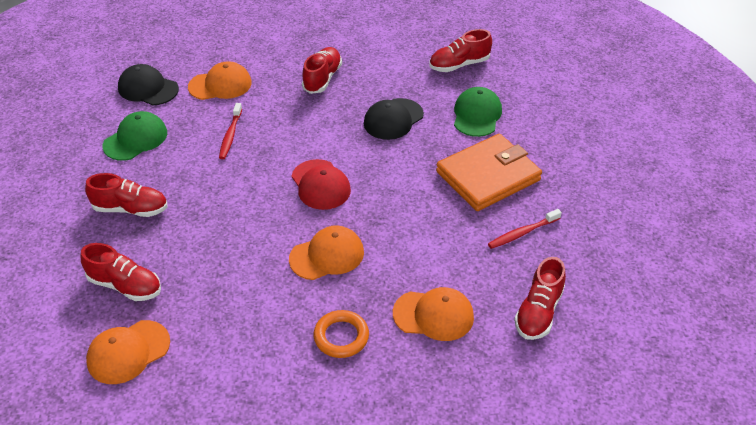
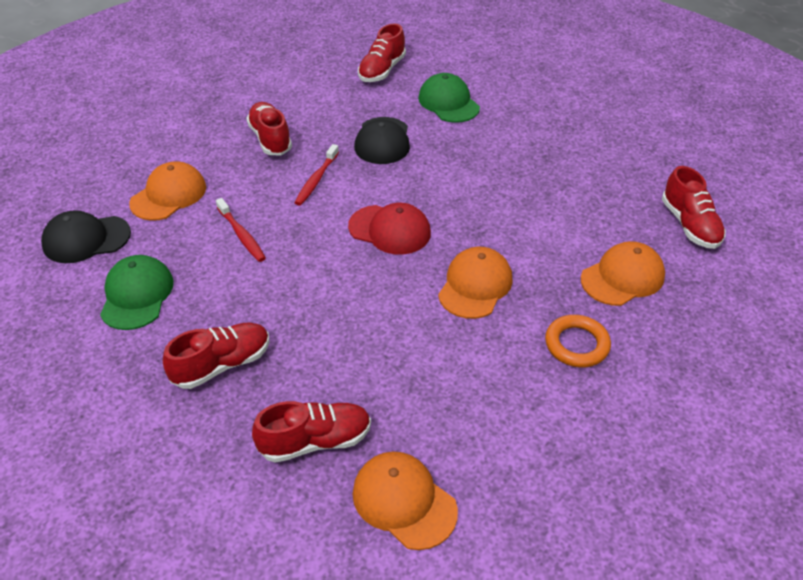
camera: 40 degrees left, 0 degrees up
(128, 352) = (404, 501): orange cap -> orange cap turned 120 degrees clockwise
(488, 176) = (520, 145): orange wallet -> none
(522, 233) = (601, 174): red toothbrush -> red toothbrush (316, 180)

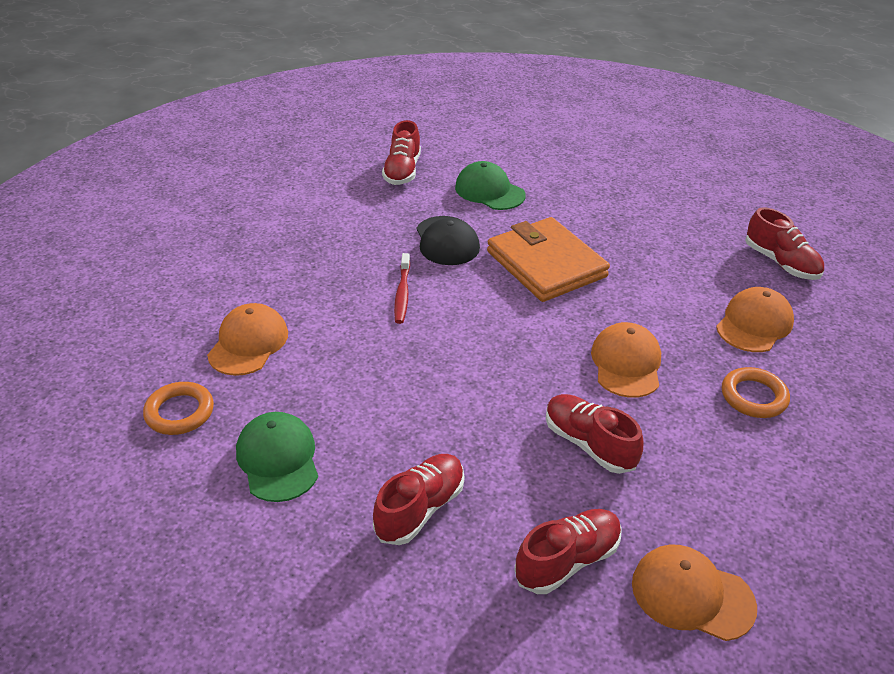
camera: 20 degrees left, 5 degrees down
(86, 239) = (179, 412): black cap -> orange ring
(242, 235) = (357, 368): red toothbrush -> none
(270, 139) = (327, 261): red shoe -> red shoe (589, 444)
(390, 230) = (509, 328): red cap -> none
(458, 179) = (546, 264): none -> orange wallet

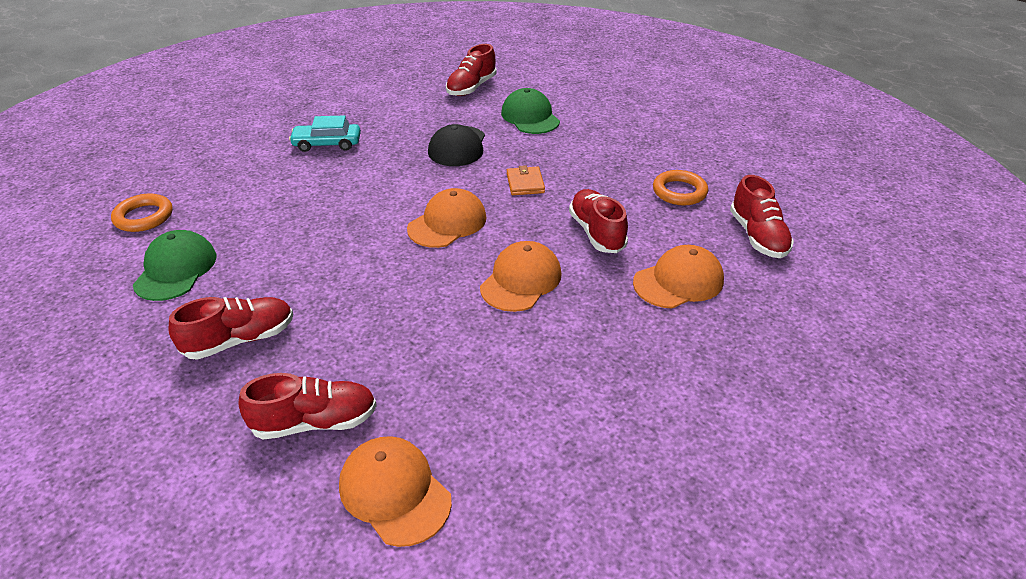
camera: 25 degrees right, 0 degrees up
(248, 343) = (236, 183): orange cap -> orange cap (447, 223)
(307, 272) = (327, 144): none -> turquoise car
(402, 294) = (383, 177): red toothbrush -> none
(546, 264) = (525, 183): orange wallet -> orange wallet, size x0.43
(589, 444) = (424, 335): red shoe -> red shoe (596, 232)
(753, 397) = (618, 343): orange ring -> orange ring (679, 192)

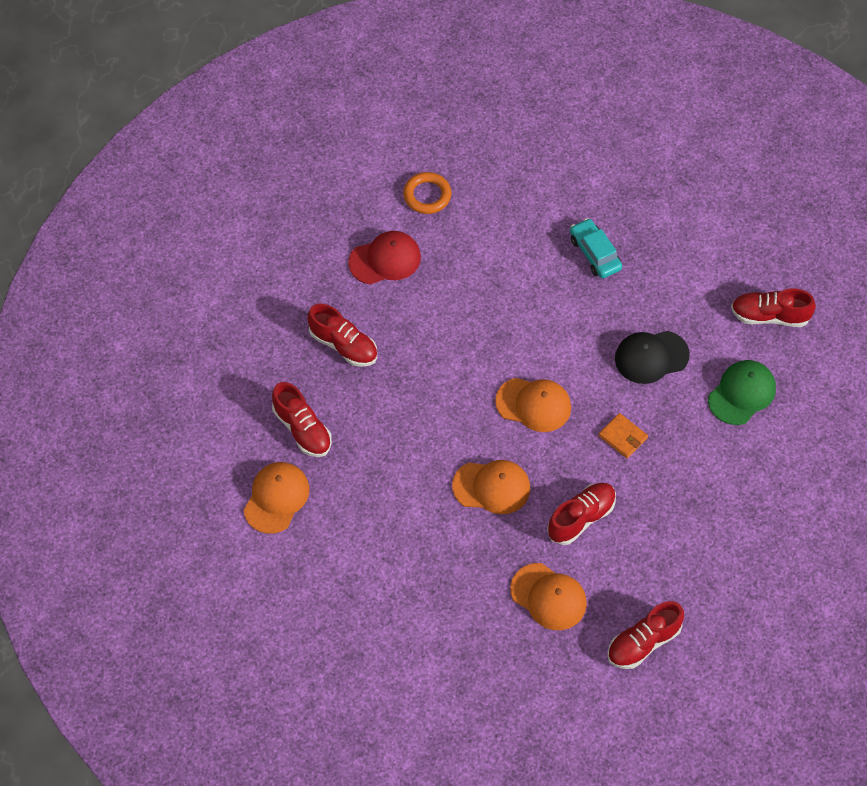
camera: 65 degrees right, 20 degrees up
(176, 269) = (385, 260): green cap -> red cap
(525, 183) = (623, 437): orange wallet -> orange wallet turned 75 degrees clockwise
(679, 192) = (679, 564): orange ring -> none

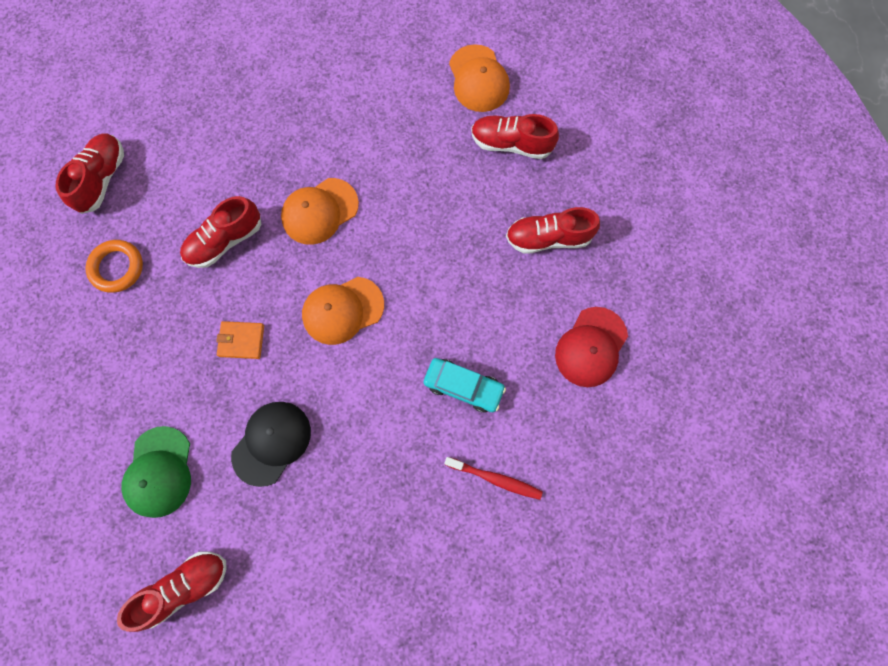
camera: 140 degrees right, 15 degrees up
(427, 195) = (618, 448): orange ring -> orange ring (117, 267)
(521, 234) = (495, 478): none -> red toothbrush
(548, 597) = (205, 159): orange cap -> none
(581, 518) = (225, 241): red shoe -> red shoe turned 45 degrees clockwise
(595, 253) = (408, 516): turquoise car -> turquoise car (463, 386)

